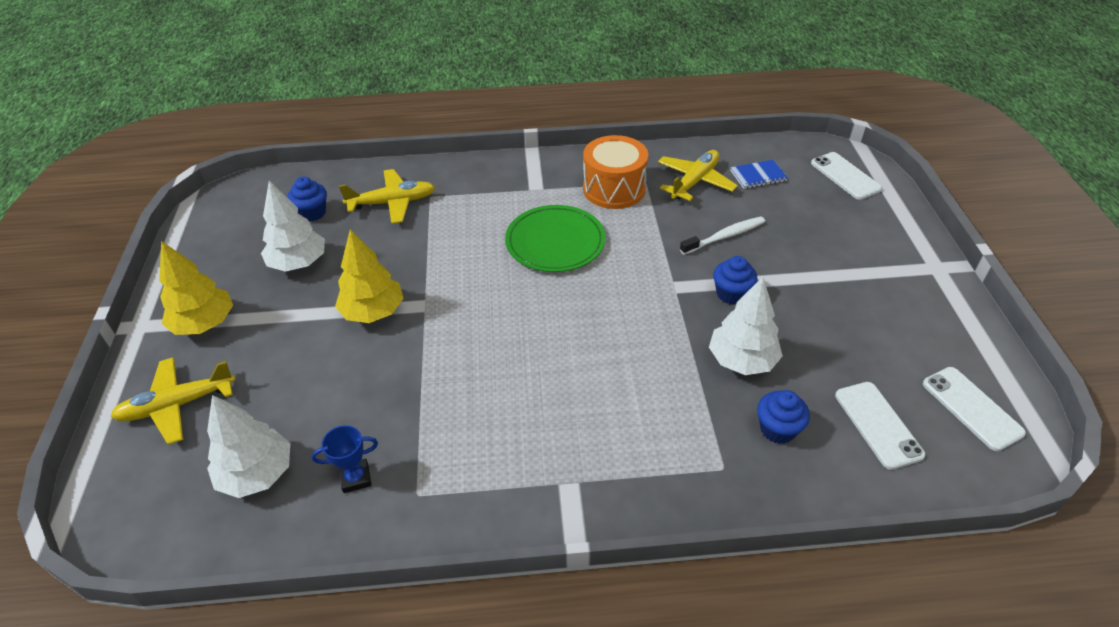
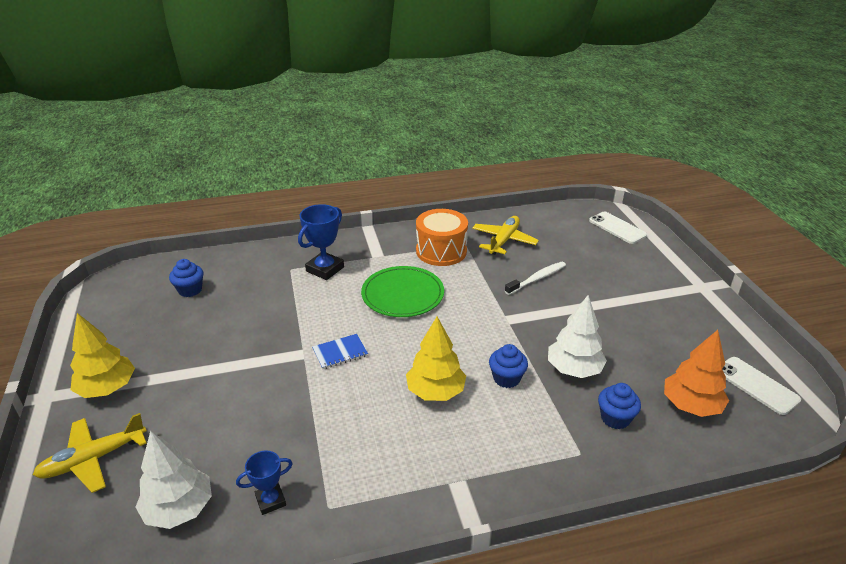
camera: 10 degrees left, 10 degrees down
(298, 263) = (185, 331): white tree -> none
(373, 312) = (259, 363): yellow tree -> yellow tree (435, 392)
(392, 202) = (259, 276): yellow plane -> none
(470, 200) = (325, 269): none -> blue trophy
(731, 294) = (553, 320): blue cupcake -> blue cupcake (506, 378)
(758, 176) = (551, 233): blue notebook -> blue notebook (340, 353)
(878, 424) = (691, 405): white phone -> orange tree

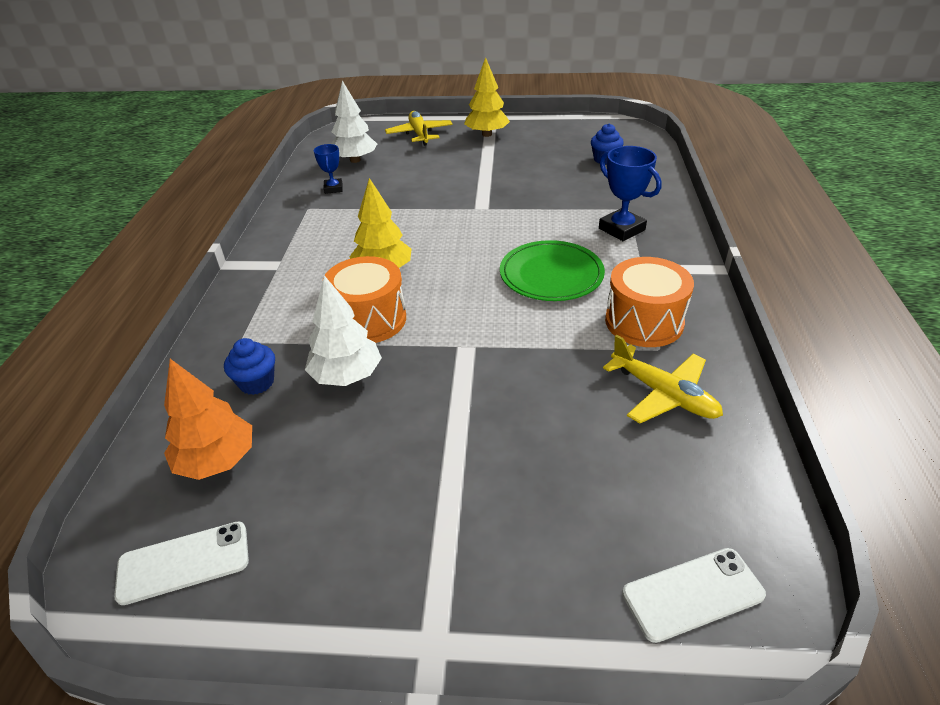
camera: 110 degrees right, 5 degrees up
(340, 353) = (471, 226): blue notebook -> none
(506, 378) = (369, 319): blue cupcake -> orange drum
(537, 279) = (544, 401): white toothbrush -> none

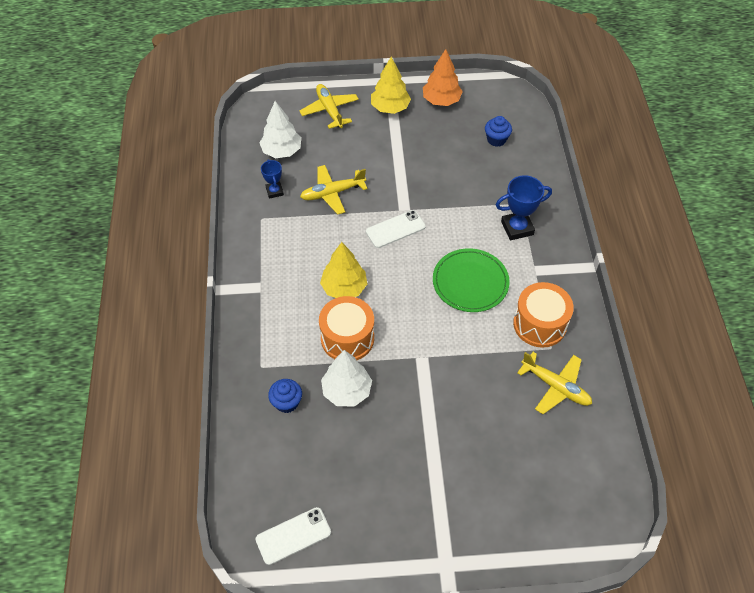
camera: 10 degrees left, 15 degrees up
(217, 461) = (285, 466): orange tree -> orange tree (441, 100)
(399, 192) = (332, 193): none -> yellow plane
(621, 229) = (517, 228): blue trophy -> blue trophy turned 60 degrees counterclockwise
(692, 594) = (576, 520): white phone -> white phone (395, 229)

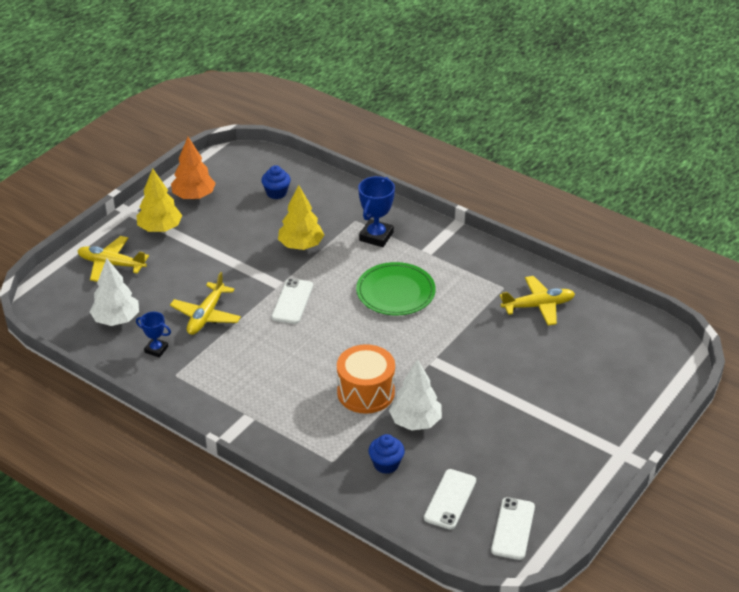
camera: 50 degrees left, 15 degrees down
(287, 470) = (450, 499): none -> white phone
(344, 288) = (313, 365): yellow tree -> yellow tree (301, 245)
(539, 324) = (476, 280): orange drum -> none

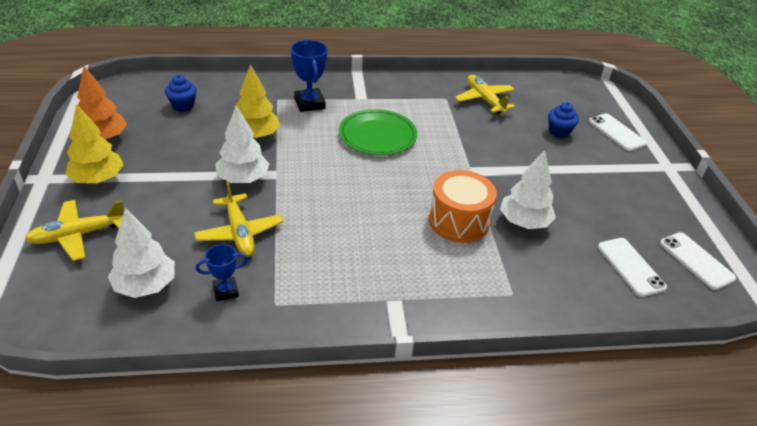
camera: 45 degrees left, 0 degrees up
(252, 277) = (243, 179): none -> white tree
(292, 301) = (304, 181): white phone -> white phone (616, 132)
(386, 464) = (552, 269): blue cupcake -> blue cupcake (559, 132)
(538, 306) = (484, 100): yellow plane -> yellow plane turned 60 degrees counterclockwise

